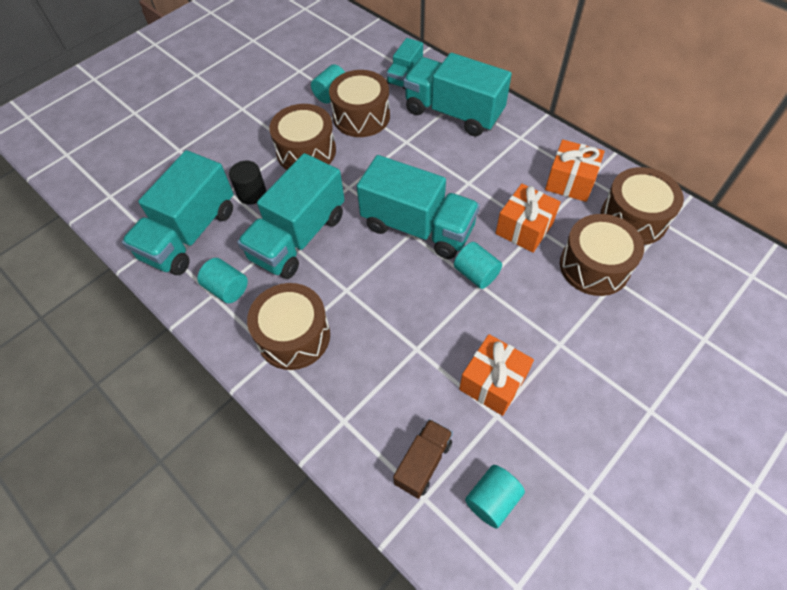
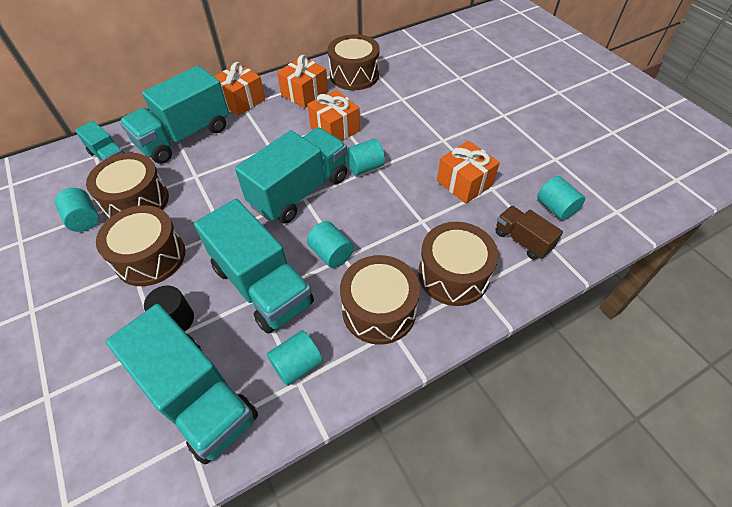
camera: 75 degrees left, 5 degrees down
(347, 278) = (331, 253): none -> turquoise cylinder
(527, 133) = (241, 101): none -> orange gift
(594, 266) = (385, 105): brown drum -> brown drum (453, 275)

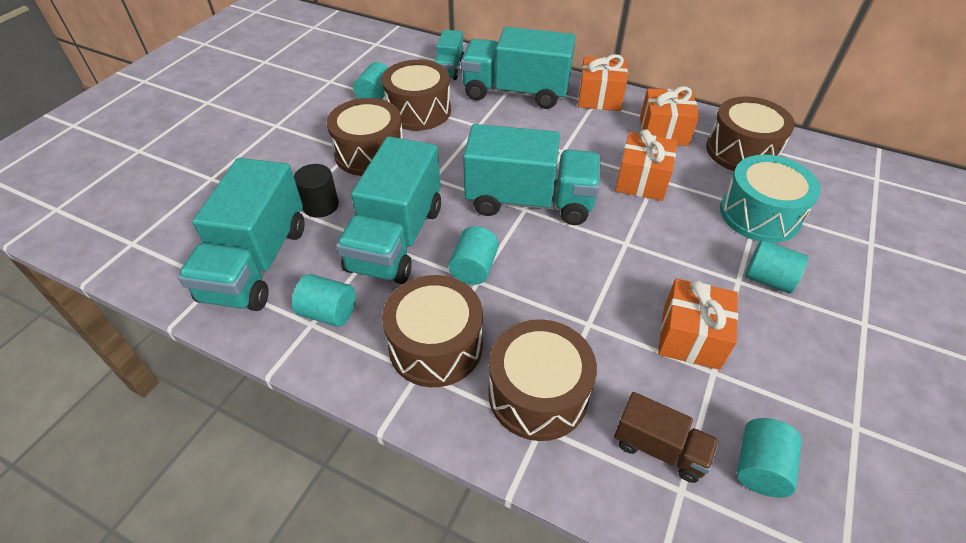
camera: 55 degrees right, 5 degrees down
(365, 167) = (615, 233): turquoise cylinder -> turquoise cylinder (768, 279)
(406, 101) = (759, 214): none -> turquoise drum
(522, 240) = (659, 448): brown truck -> brown truck turned 105 degrees clockwise

